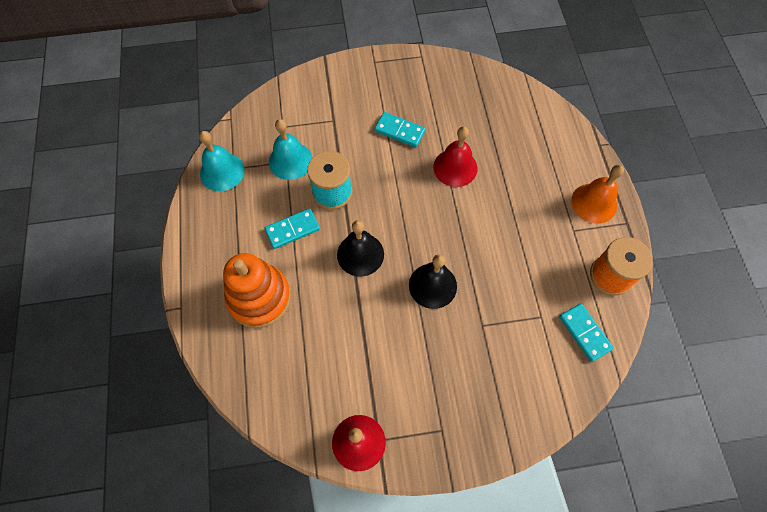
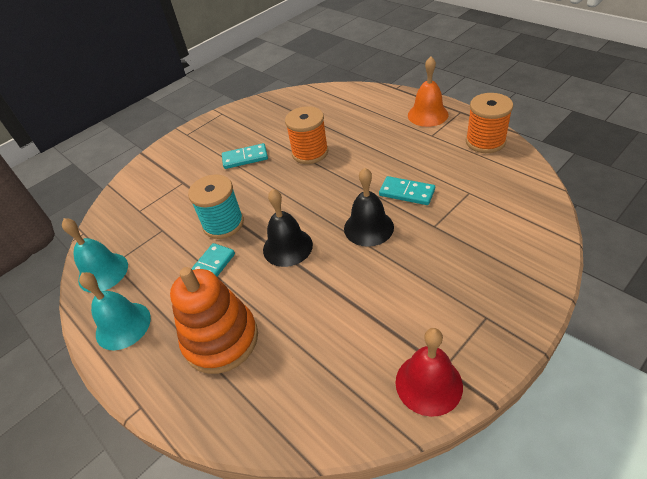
camera: 30 degrees left, 20 degrees down
(290, 161) = (166, 227): turquoise bell -> turquoise bell (123, 325)
(455, 167) = (310, 153): red bell -> orange spool
(585, 333) = (509, 181): turquoise domino -> turquoise domino (407, 192)

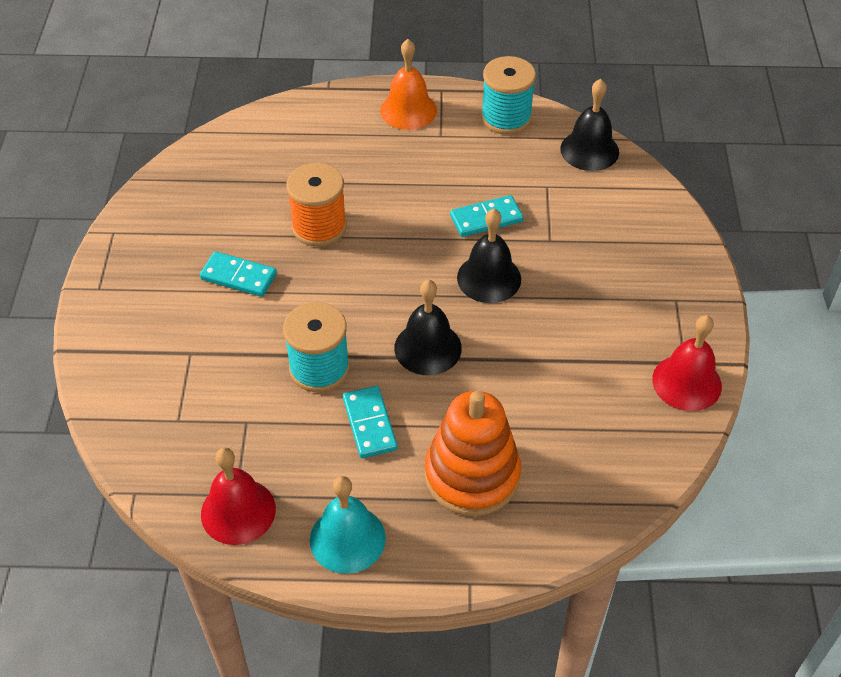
camera: 50 degrees left, 5 degrees up
(103, 272) = (238, 511): turquoise bell -> red bell
(245, 158) = (239, 276): turquoise domino -> turquoise domino turned 75 degrees clockwise
(485, 142) = (506, 118): orange spool -> turquoise spool
(525, 184) = (589, 150): none -> black bell

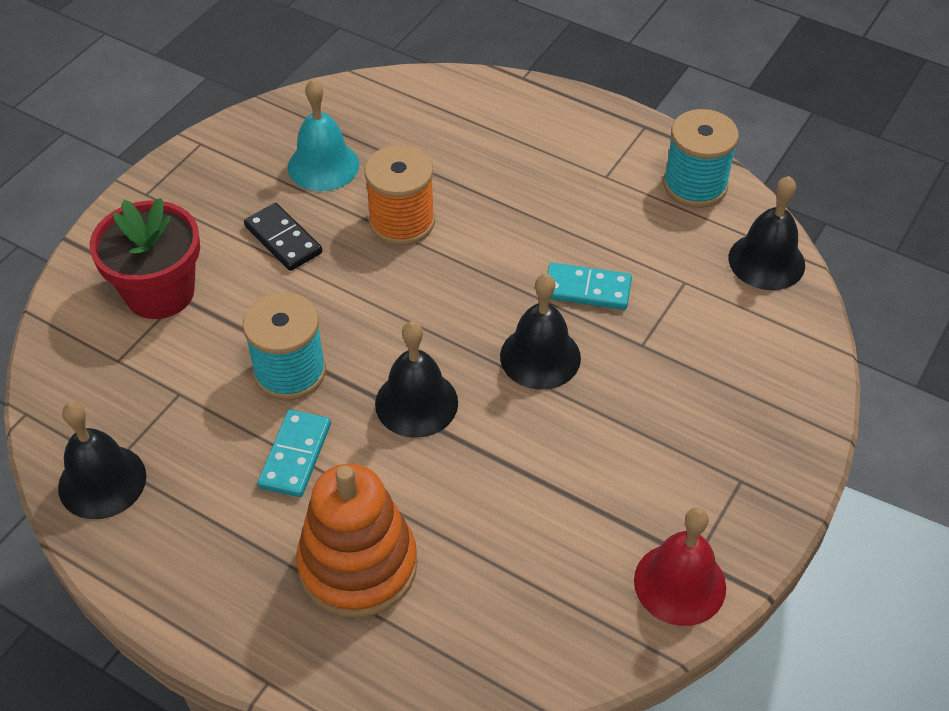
camera: 30 degrees right, 0 degrees up
(172, 356) = (160, 292): none -> red flower pot
(238, 511) = (102, 481): red bell -> black bell
(239, 276) = (283, 239): turquoise domino -> black domino
(347, 539) = (182, 566): turquoise bell -> turquoise bell (323, 165)
(408, 110) = (591, 134): orange bell -> none

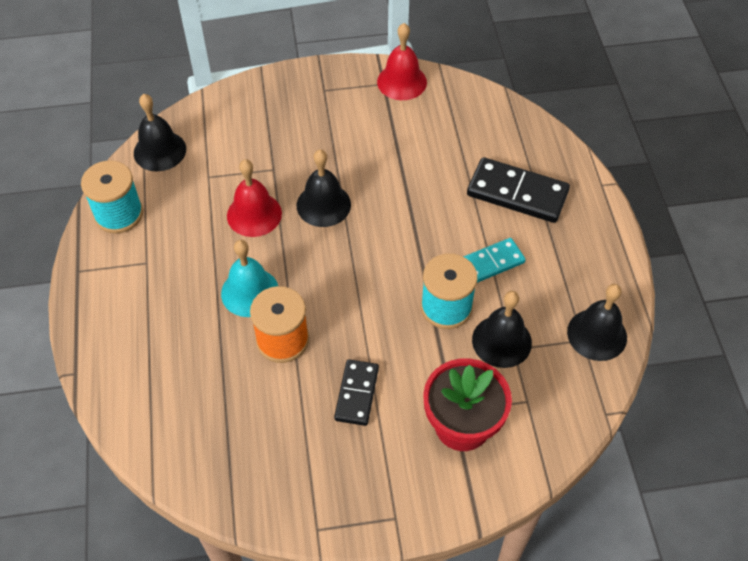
camera: 130 degrees left, 5 degrees up
(323, 165) = (270, 426): turquoise bell -> turquoise bell (250, 292)
(358, 565) = (517, 193): orange stacking toy -> black domino
(416, 403) = (406, 236): black bell -> black bell (501, 341)
(587, 289) = (254, 214): turquoise domino -> red bell

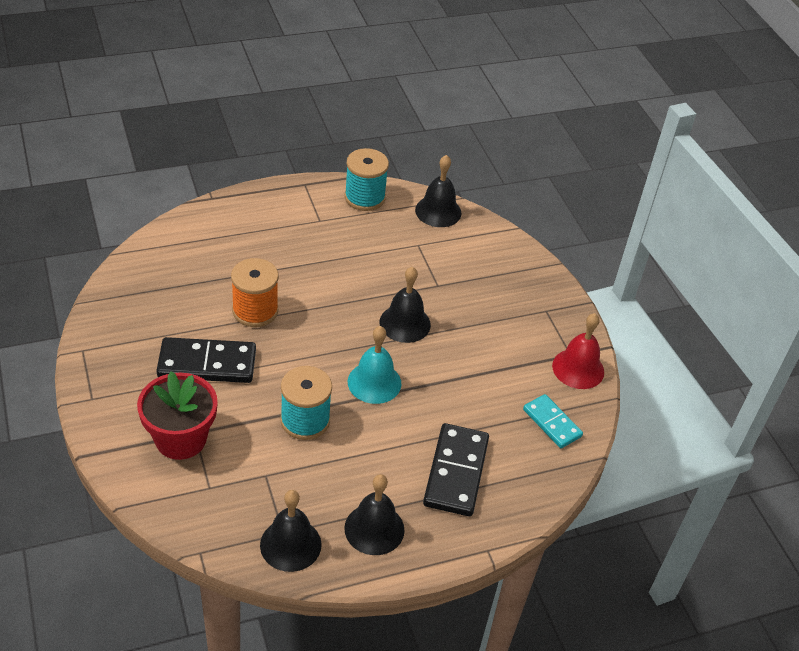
camera: 75 degrees right, 10 degrees down
(250, 292) = (300, 285): turquoise bell -> turquoise bell (374, 382)
(254, 214) = (383, 278): red bell -> none
(356, 394) = (207, 363): black domino -> black domino, size x1.60
(491, 262) = (363, 453): turquoise domino -> turquoise domino (552, 423)
(501, 341) = (273, 465): black bell -> black bell (374, 529)

